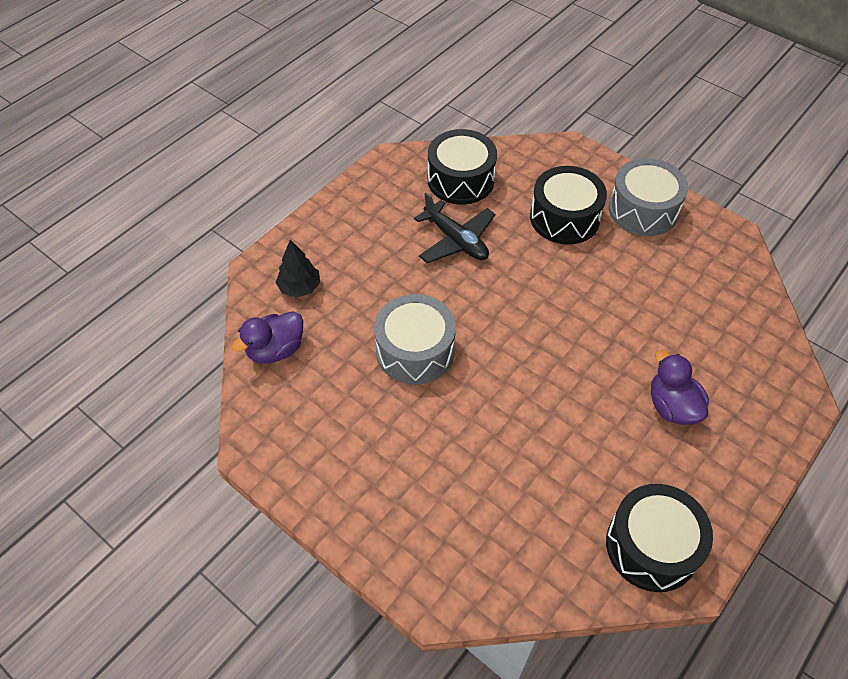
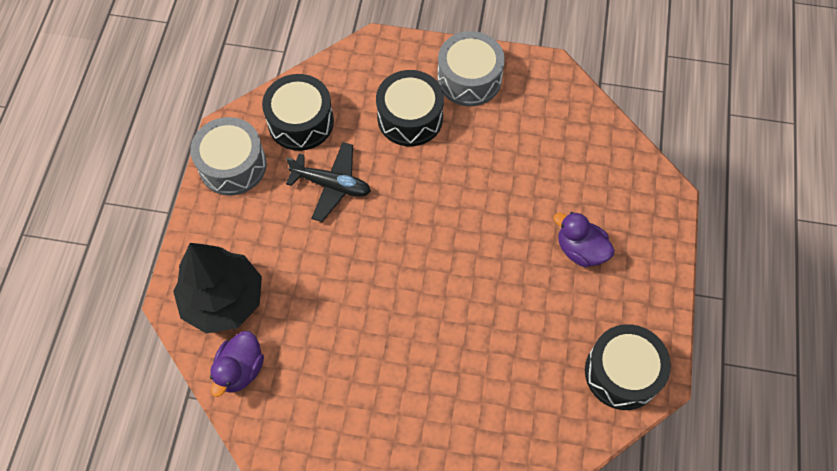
camera: 30 degrees left, 10 degrees up
(299, 287) = (223, 300): black tree -> black tree, size x2.01
(415, 351) = (358, 307): grey drum -> grey drum (232, 165)

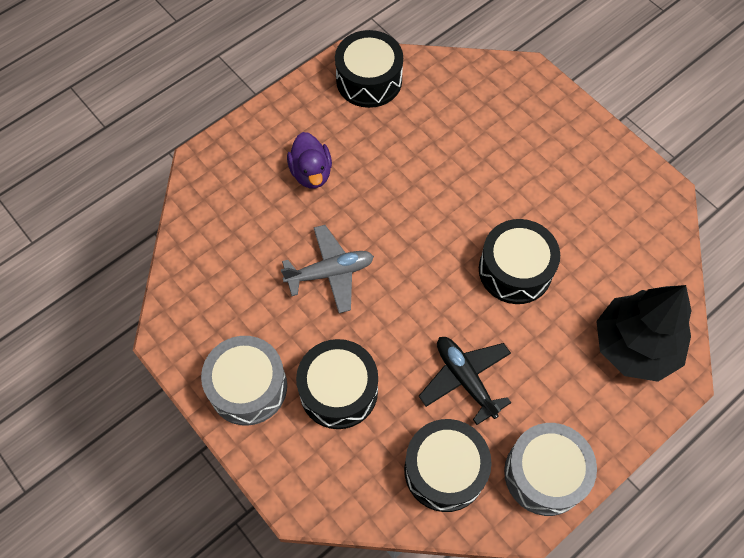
camera: 140 degrees left, 0 degrees up
(240, 369) = (654, 278): purple duck -> none
(357, 291) = (515, 270): none -> black drum
(490, 186) = (330, 272): none -> grey plane

